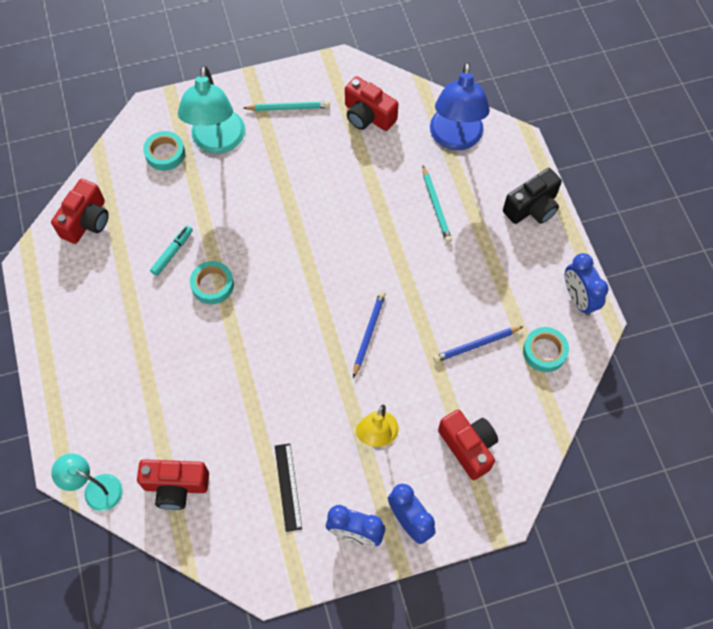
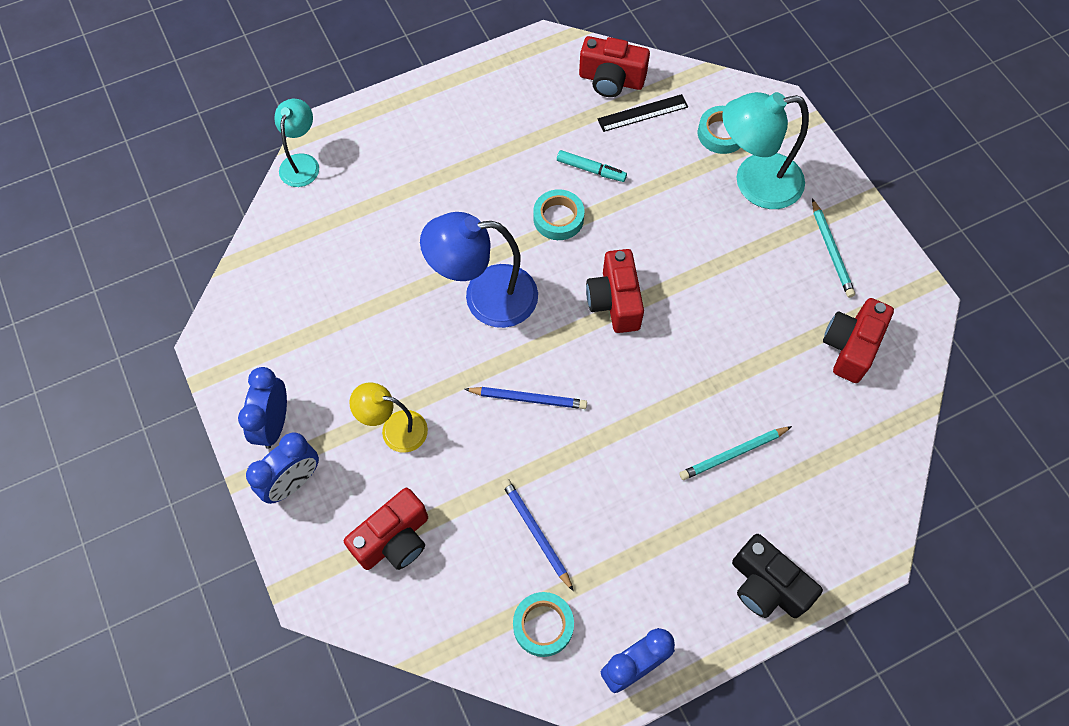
camera: 80 degrees right, 0 degrees up
(176, 486) = (312, 234): red camera -> red camera (615, 301)
(288, 486) = (323, 344): black ruler -> black ruler (642, 113)
(455, 139) = (850, 465): blue lamp -> blue lamp (485, 297)

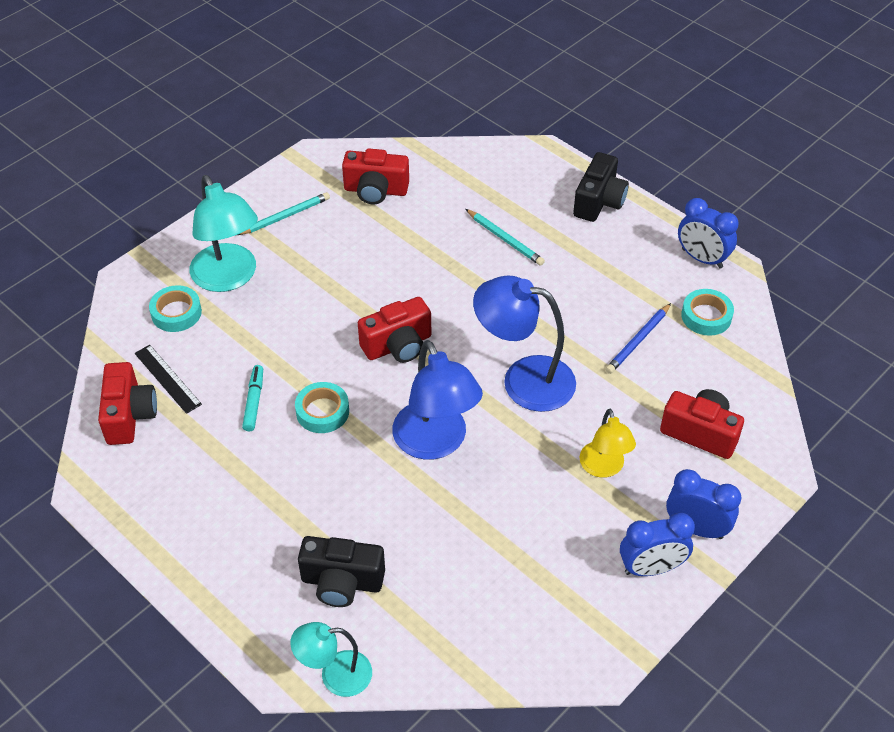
camera: 110 degrees left, 15 degrees down
(378, 188) = (342, 582): none -> black camera
(528, 399) = (524, 380): blue pencil -> blue lamp

